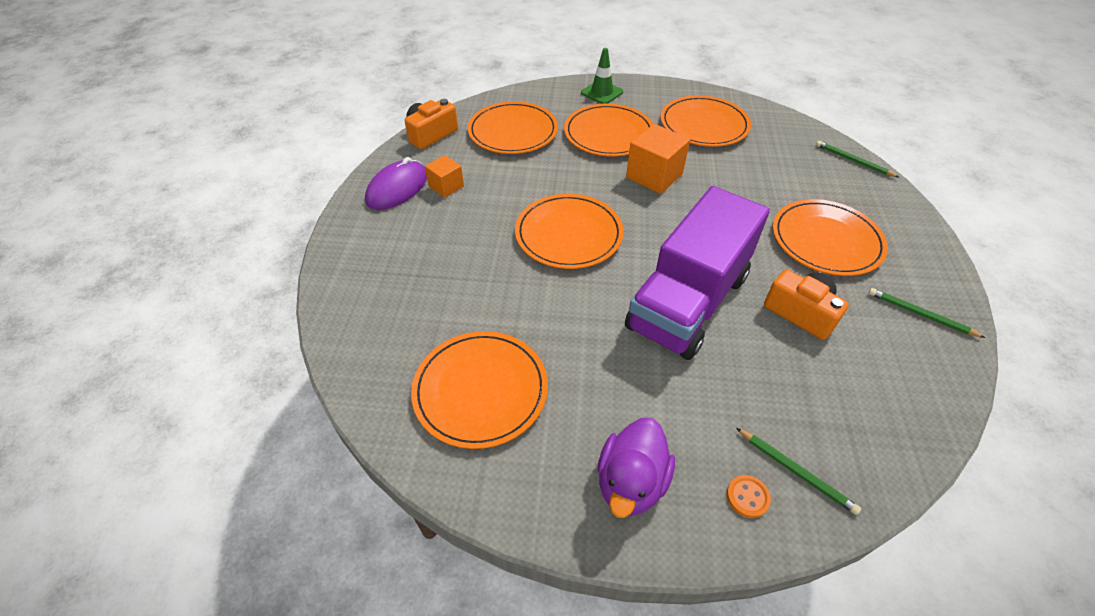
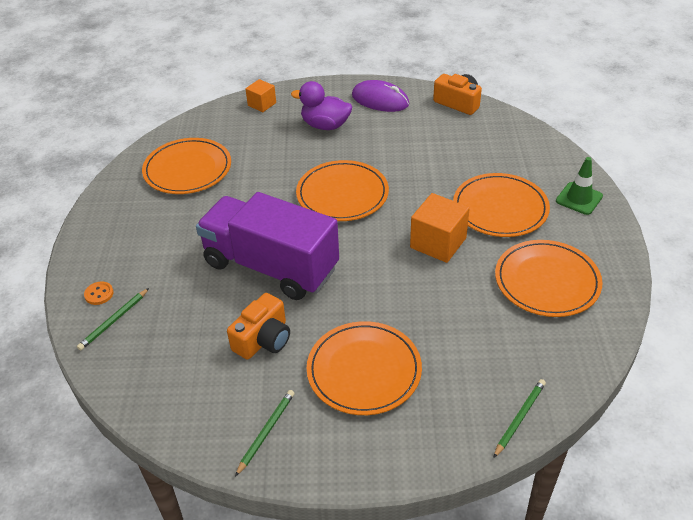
camera: 85 degrees right, 5 degrees down
(446, 186) = (389, 122): orange cube -> orange cube (262, 104)
(513, 131) = (480, 147): orange plate -> none
(631, 482) = (116, 239): purple duck -> purple duck (325, 125)

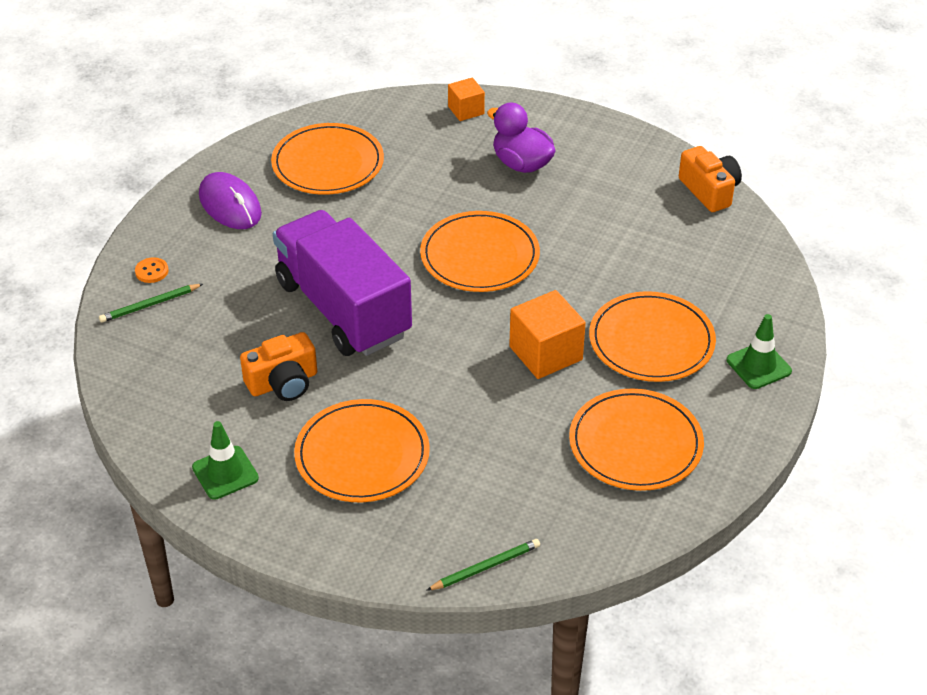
camera: 25 degrees right, 0 degrees up
(266, 432) = (225, 473): green pencil -> green traffic cone
(380, 100) = (613, 153): purple mouse -> purple mouse (230, 205)

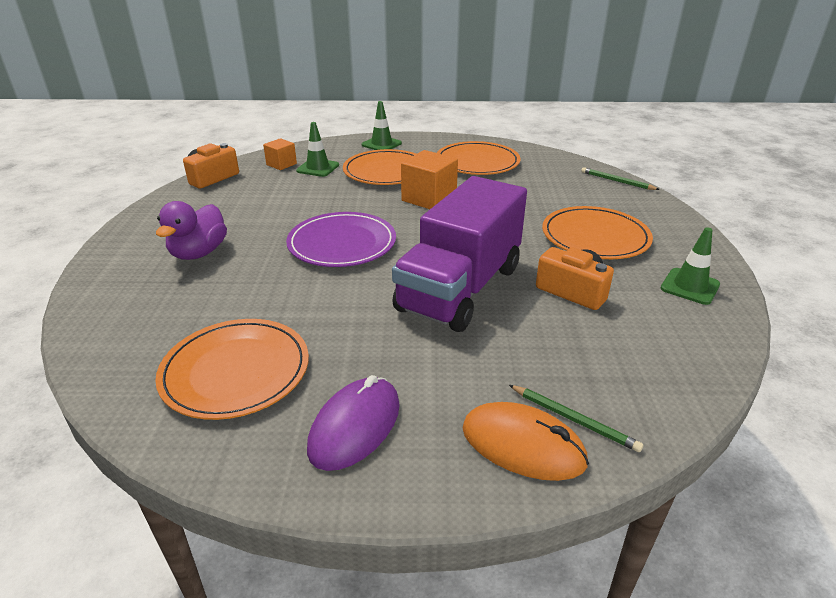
camera: 115 degrees left, 10 degrees down
(151, 271) = (522, 445): orange button -> orange mouse
(466, 110) = (105, 304): orange cube -> orange cube (281, 164)
(479, 256) = (342, 243): orange plate -> purple plate
(696, 282) = (318, 168): none -> green traffic cone

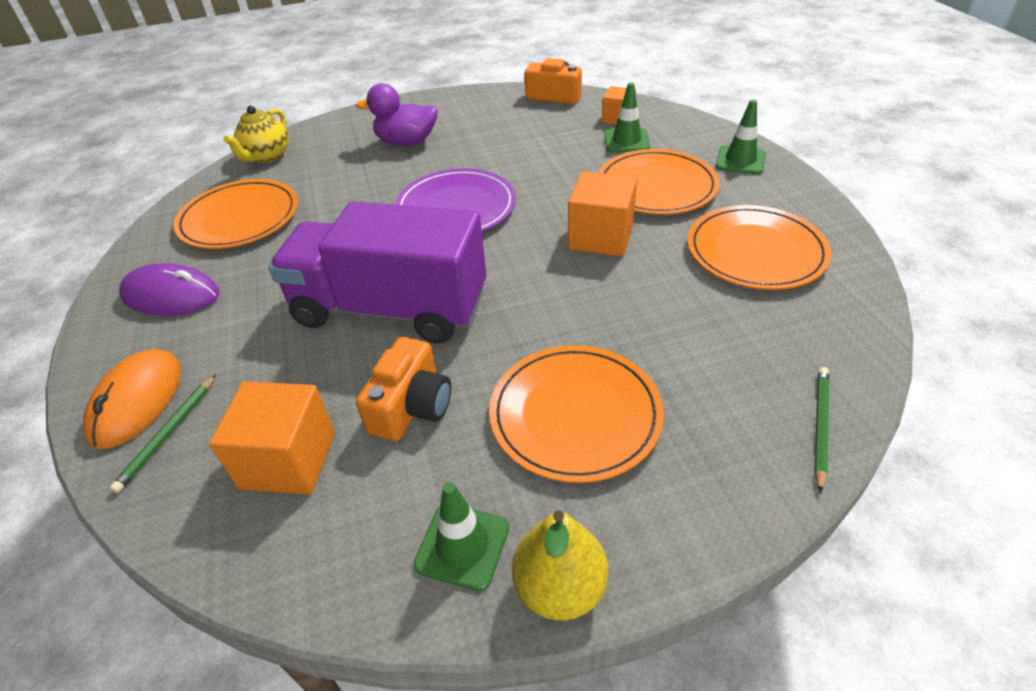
camera: 75 degrees right, 10 degrees up
(107, 346) = (266, 156): none -> yellow teapot
(615, 349) = (288, 460): none -> orange cube
(714, 262) = (559, 587): none -> yellow pear

